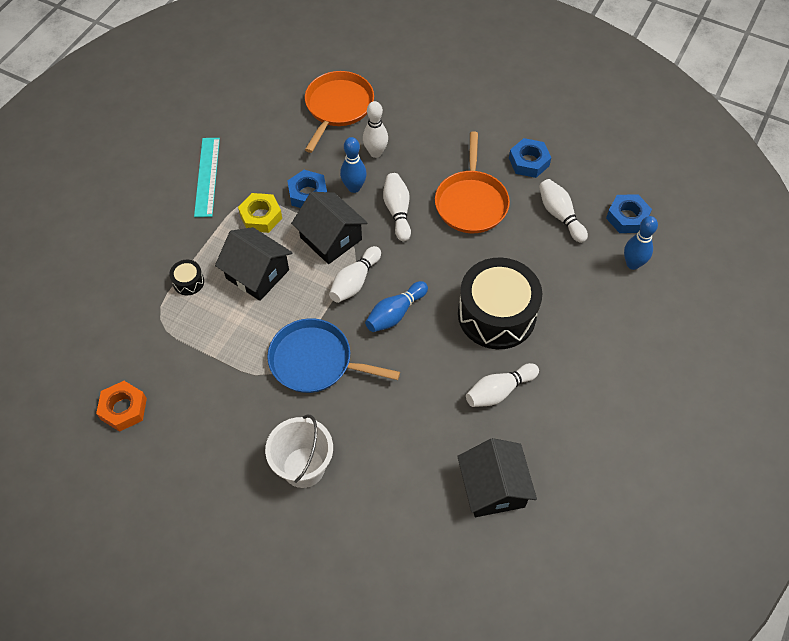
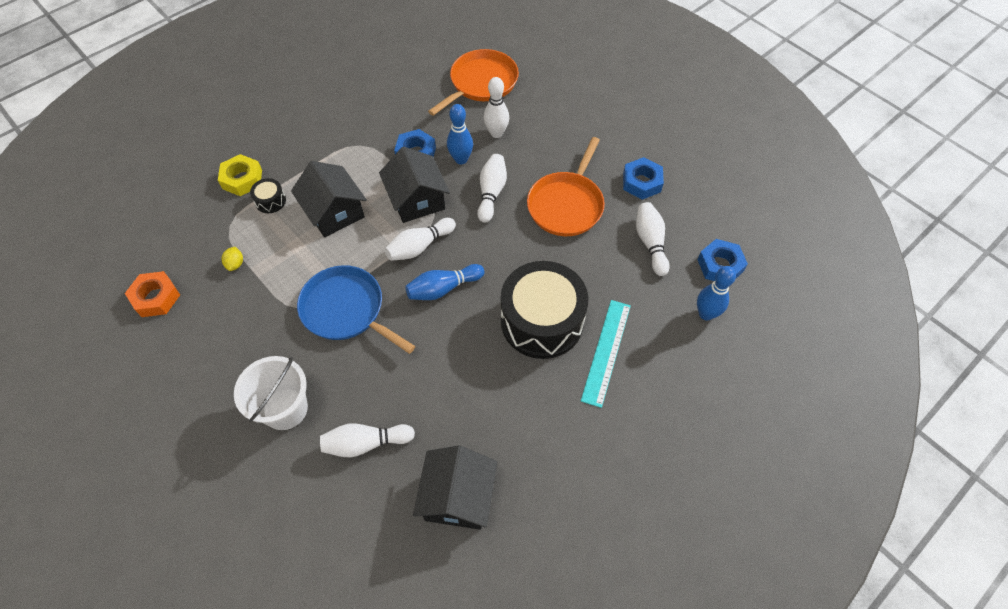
camera: 20 degrees right, 0 degrees up
(186, 352) = (235, 264): none -> yellow lemon
(207, 176) = (334, 113): turquoise ruler -> turquoise ruler (606, 352)
(261, 216) = (363, 161): yellow nut -> yellow nut (242, 179)
(499, 391) = (509, 398): white bowling pin -> white bowling pin (365, 443)

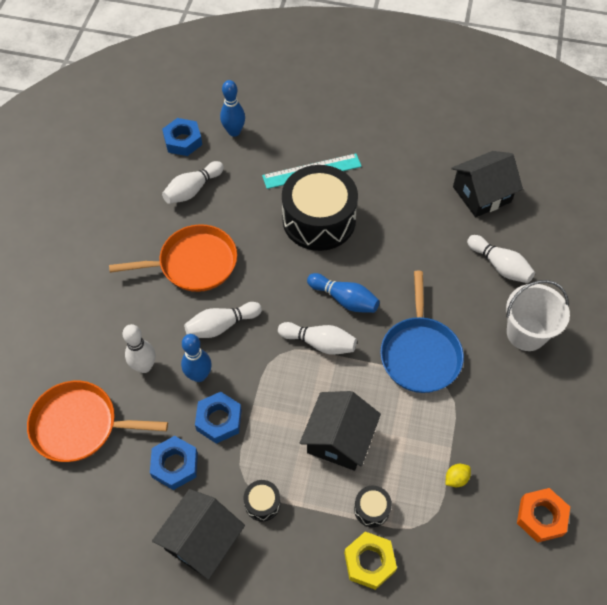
camera: 125 degrees left, 0 degrees up
(336, 146) = (262, 503): none -> black drum
(417, 200) = (273, 380): black house -> black house (202, 541)
(641, 182) = (130, 224): blue nut -> blue nut (175, 465)

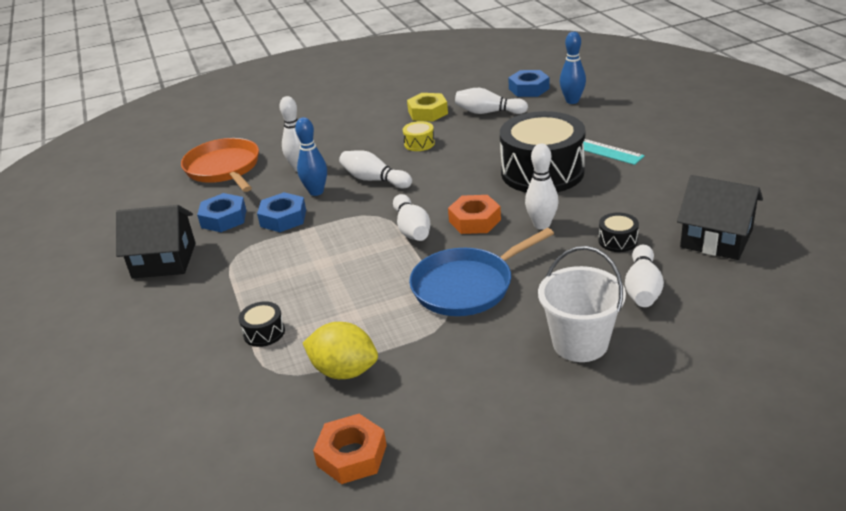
camera: 60 degrees right, 25 degrees down
(194, 263) = (419, 143): orange pan -> yellow drum
(262, 503) = (222, 272): black drum -> black drum (617, 241)
(339, 439) = (322, 282): black house -> none
(344, 299) = (474, 220): blue bowling pin -> orange nut
(369, 562) = (206, 356): yellow nut -> yellow nut (428, 112)
(386, 266) = (541, 225): none -> white bowling pin
(456, 478) = (344, 371): yellow lemon -> yellow lemon, size x2.05

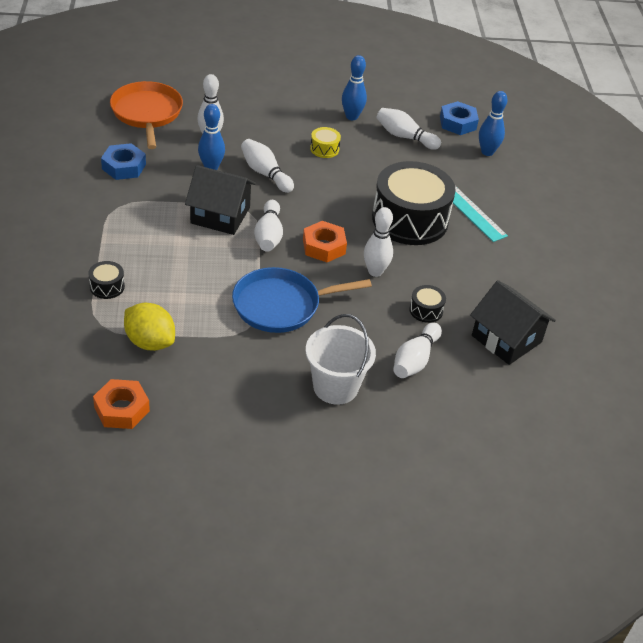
camera: 10 degrees right, 10 degrees up
(164, 260) = (60, 190): black house -> black house (220, 215)
(283, 218) = (171, 185): blue nut -> none
(428, 112) = (351, 116): yellow nut -> blue bowling pin

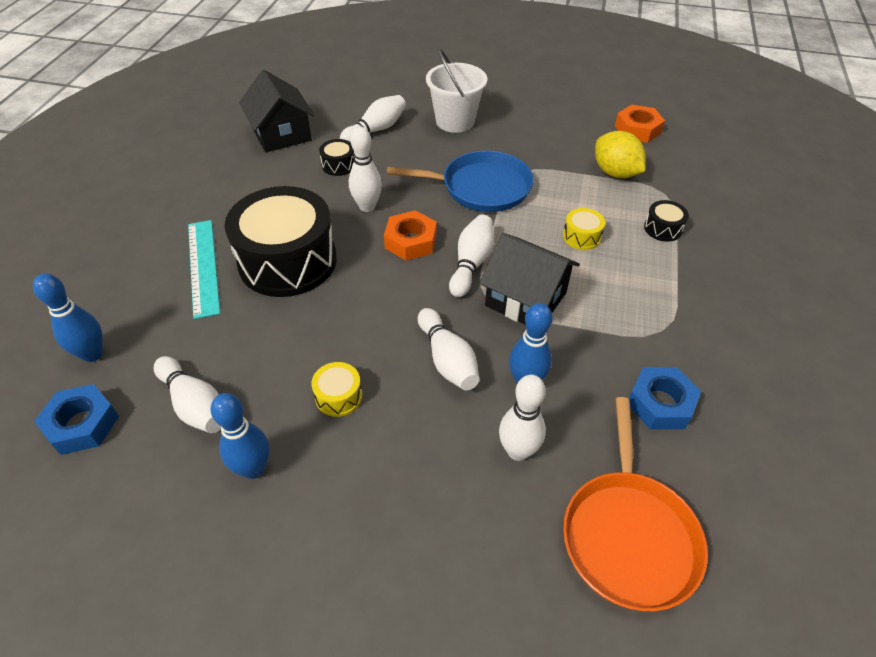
camera: 160 degrees left, 5 degrees up
(180, 269) = (581, 237): none -> yellow drum

